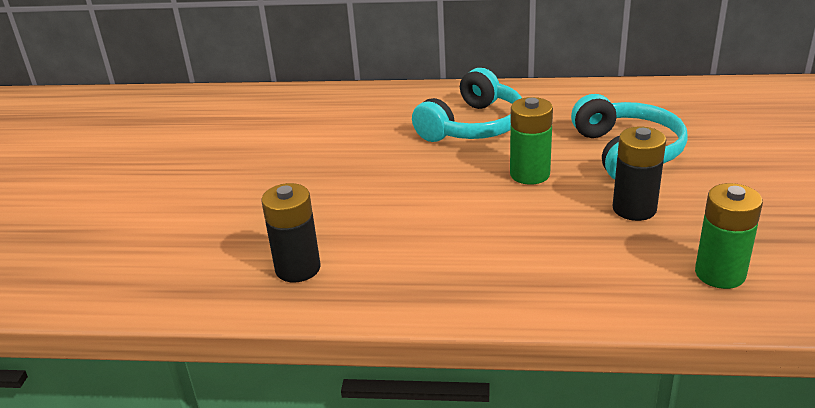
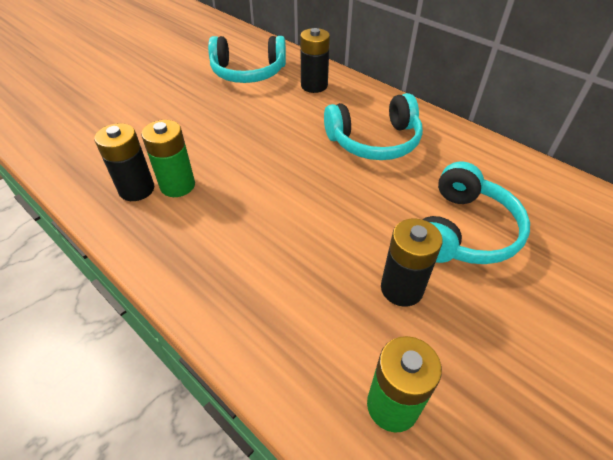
camera: 35 degrees right, 15 degrees up
(259, 125) = (248, 72): none -> turquoise headphones
(350, 108) = (314, 86): none -> black battery
(529, 174) = (362, 205): green battery -> green battery (177, 185)

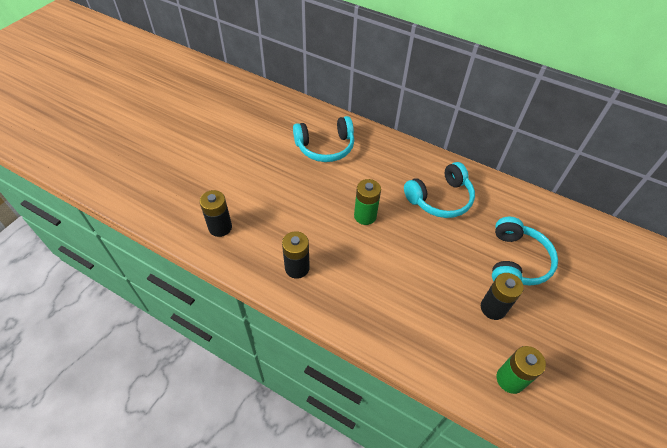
camera: 15 degrees left, 5 degrees up
(177, 185) = (323, 260): green battery -> green battery (365, 216)
(314, 86) = (380, 153): black battery -> black battery (220, 227)

